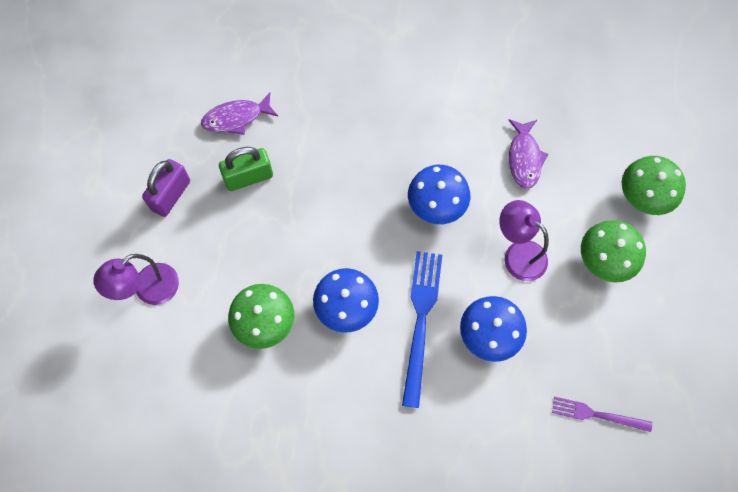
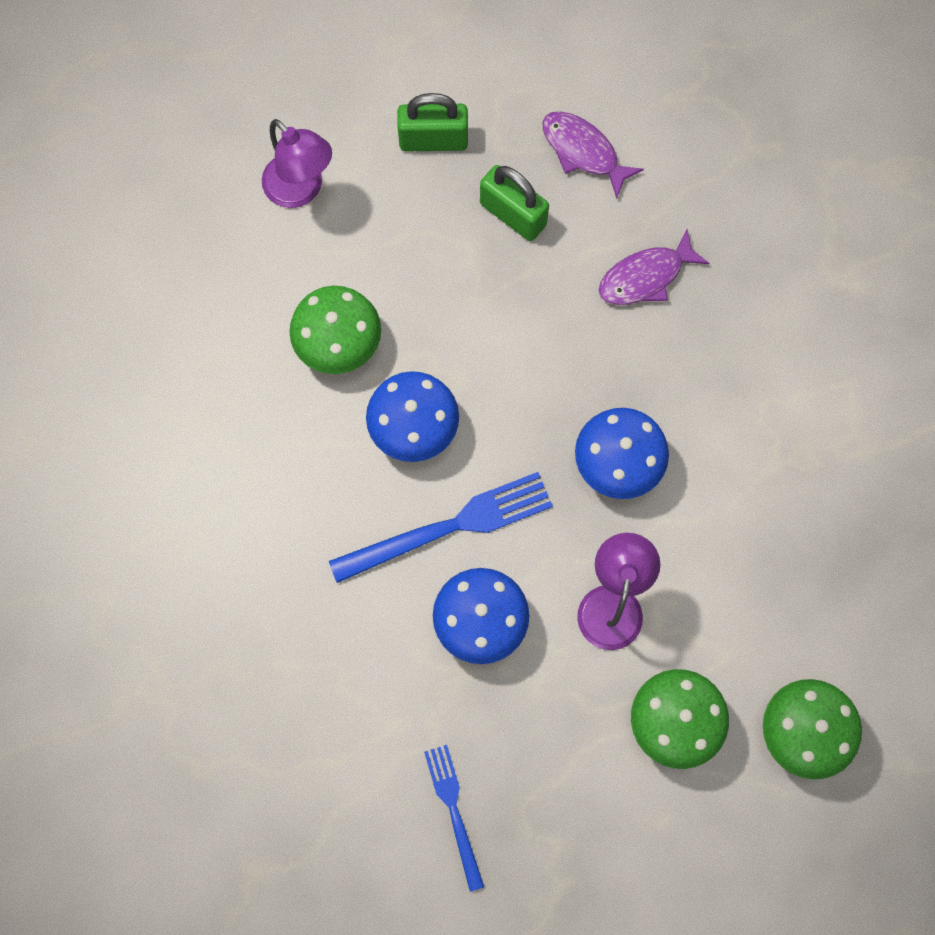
camera: 60 degrees right, 5 degrees up
(149, 290) = (301, 190): purple lamp -> purple lamp turned 150 degrees counterclockwise
(171, 195) = (433, 140): purple padlock -> green padlock
(524, 158) = (757, 541): purple fish -> purple fish (645, 277)
(597, 414) = (454, 811): purple fork -> blue fork

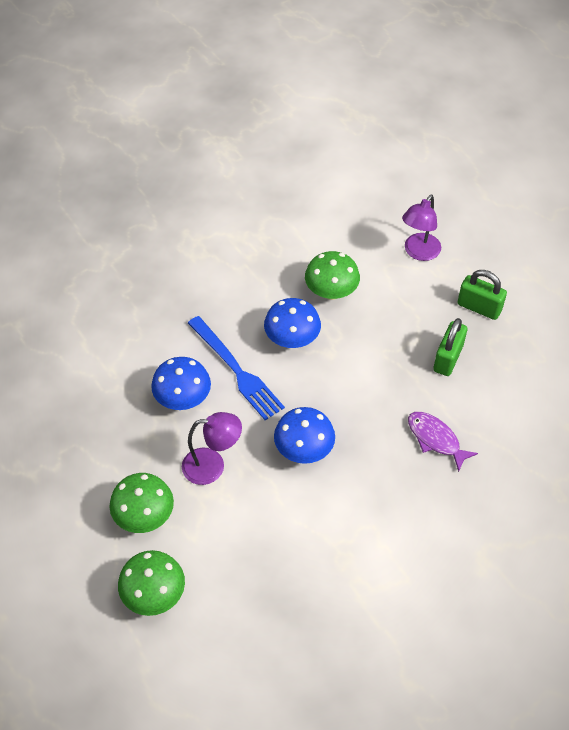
camera: 75 degrees right, 20 degrees down
(433, 140) = (479, 307): green padlock -> green padlock turned 45 degrees counterclockwise
(454, 811) = (67, 410): blue fork -> none
(583, 151) = (507, 386): purple fish -> none

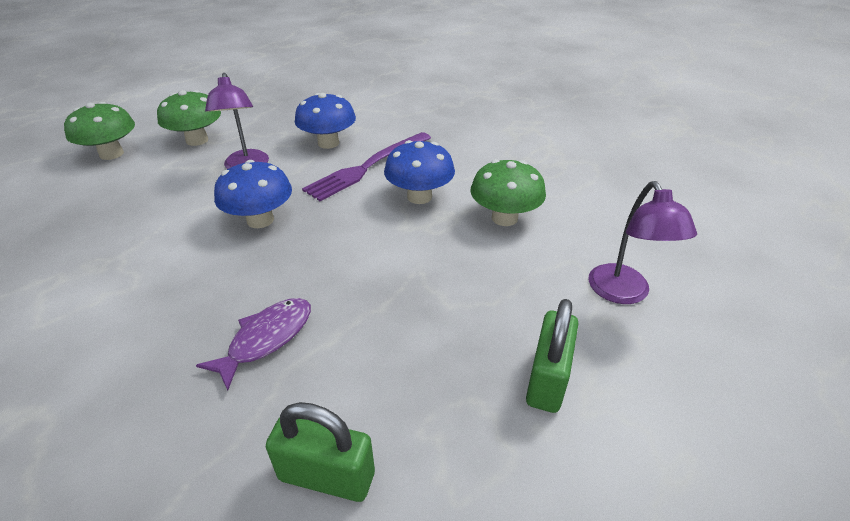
camera: 80 degrees right, 15 degrees down
(236, 370) = (367, 167): blue fork -> purple fork
(418, 252) = (623, 293): purple lamp -> purple lamp turned 120 degrees counterclockwise
(448, 358) = (424, 343): green padlock -> green padlock (327, 476)

